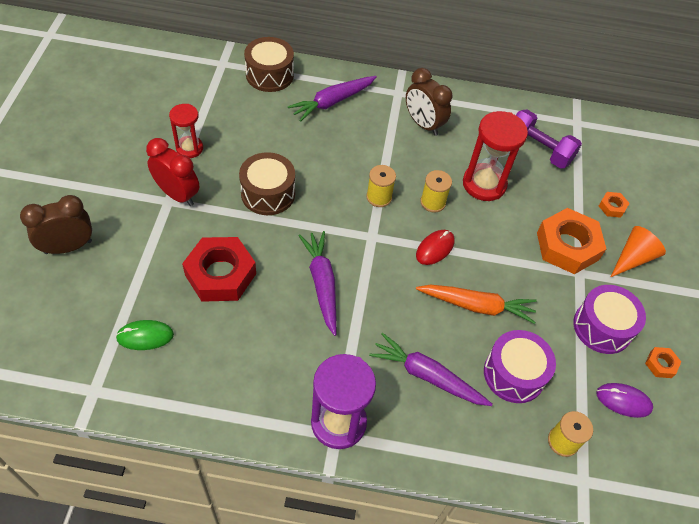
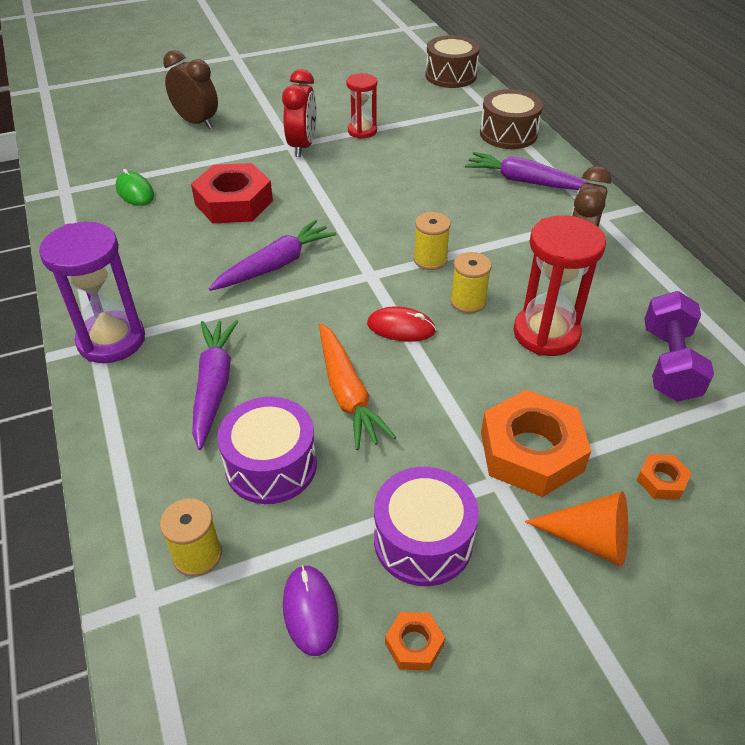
camera: 65 degrees right, 10 degrees down
(268, 193) = (356, 190): brown drum -> brown drum (450, 76)

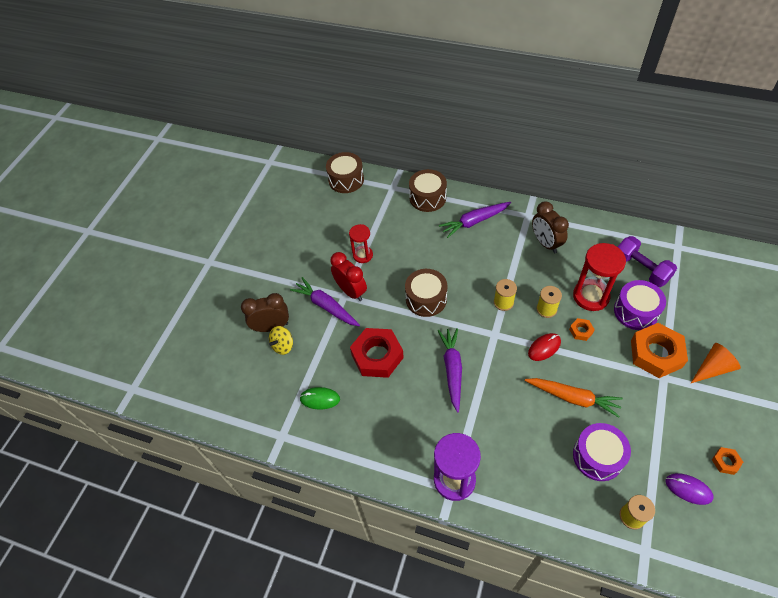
camera: 45 degrees left, 10 degrees up
(180, 139) = (283, 345): none -> yellow spinning top
(214, 386) = (527, 451): purple carrot -> purple carrot (326, 306)
(357, 199) = (426, 299): none -> brown drum
(423, 540) = (678, 425): purple drum -> purple drum (635, 311)
(661, 481) = (699, 322): orange nut -> orange nut (581, 331)

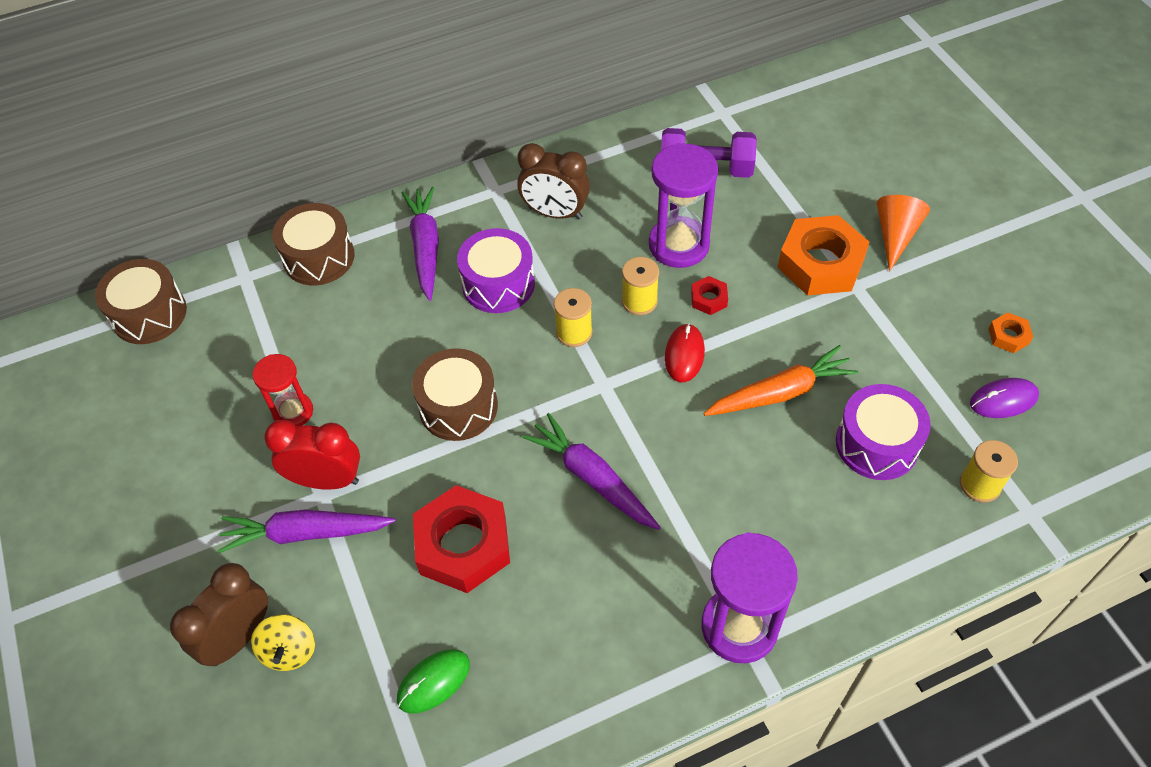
camera: 45 degrees left, 0 degrees up
(474, 222) = (425, 247): purple carrot -> purple carrot turned 150 degrees clockwise
(581, 331) = (709, 299): orange nut -> red nut
(591, 296) = (679, 245): red hourglass -> purple hourglass
(635, 311) = (749, 227): purple drum -> purple drum (498, 284)

